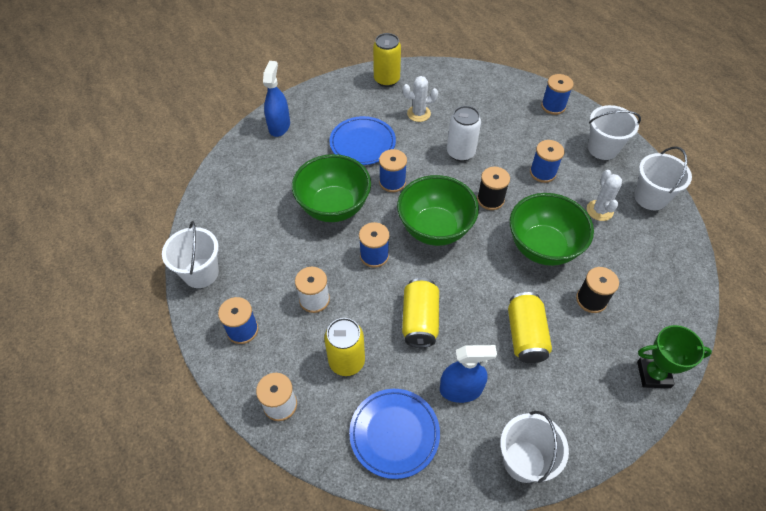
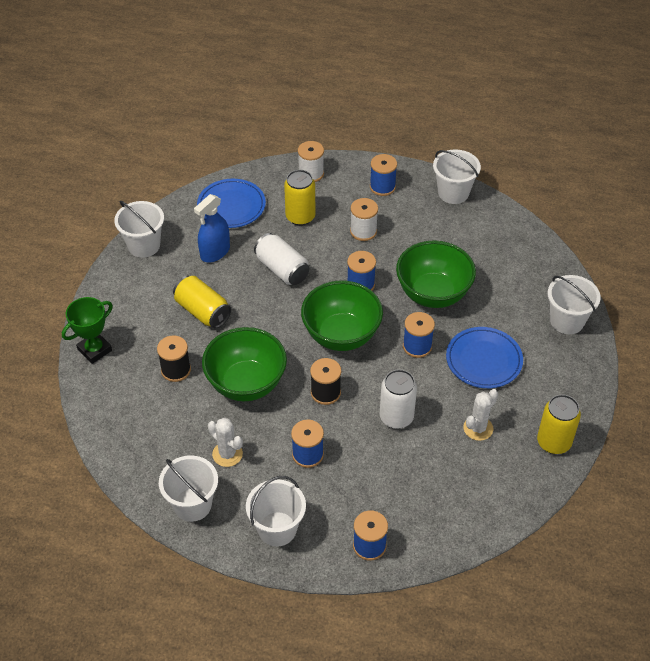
camera: 135 degrees right, 5 degrees down
(279, 126) = (567, 321): blue spray bottle -> white bucket
(420, 320) = (282, 269): yellow can -> white can

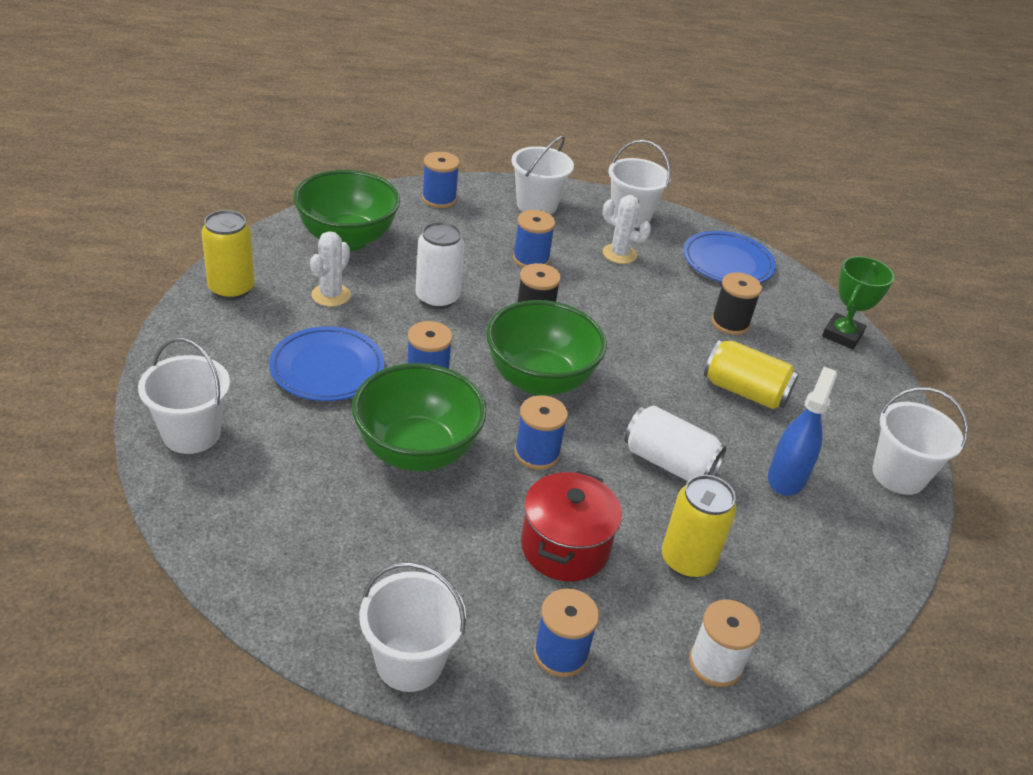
camera: 160 degrees right, 10 degrees down
(231, 206) = (816, 565): blue plate -> blue plate (727, 262)
(246, 384) = (636, 316): green bowl -> green bowl (347, 239)
(363, 231) = (565, 547): white spool -> red pot

